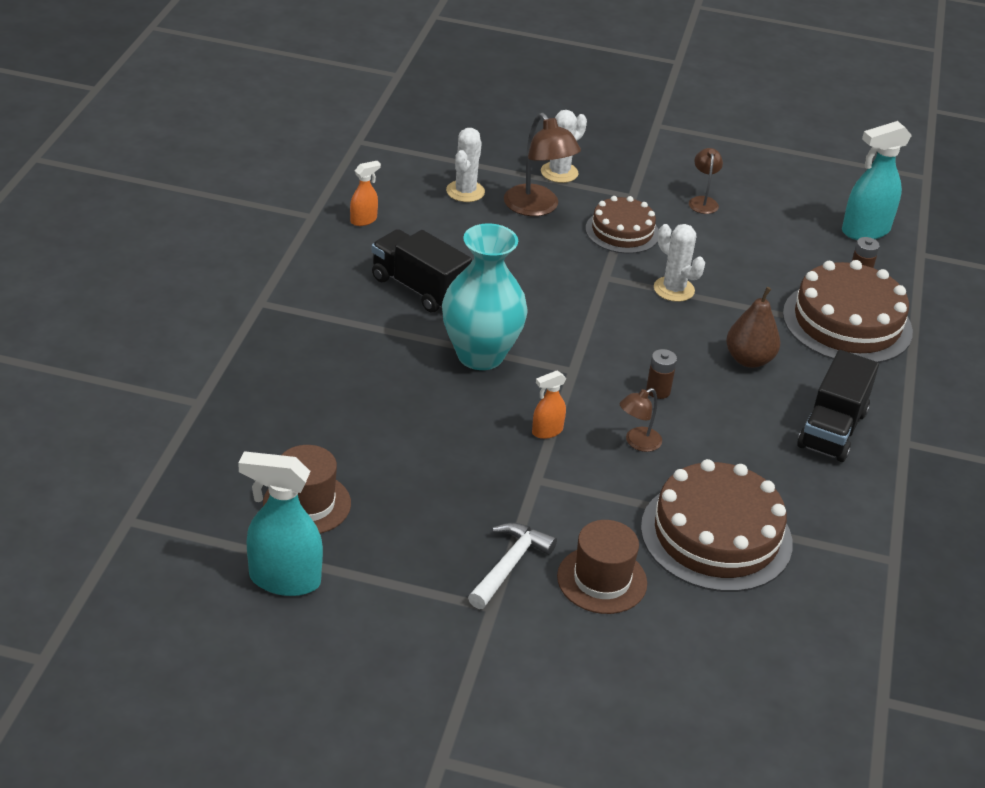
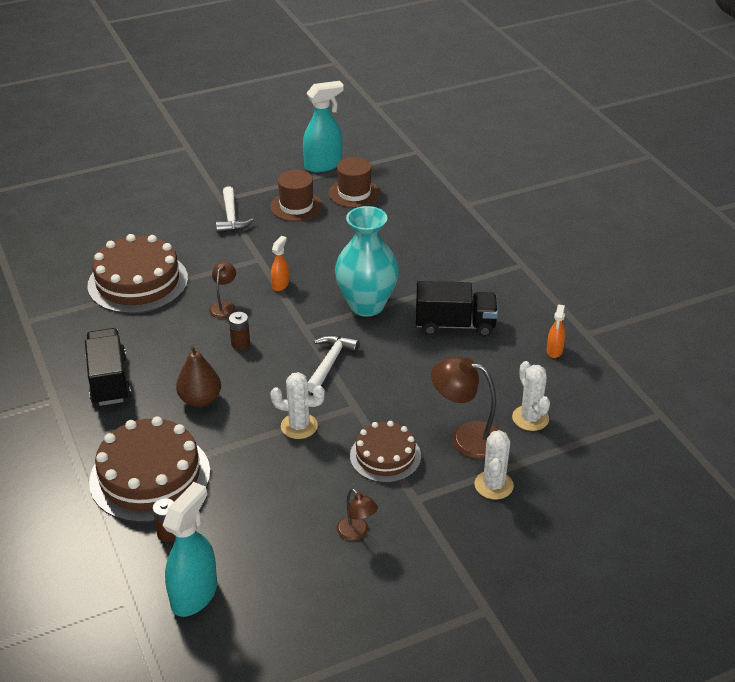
camera: 145 degrees right, 0 degrees up
(585, 323) = (330, 363): none -> white hammer
(602, 580) = (180, 233): brown hat -> brown hat (296, 206)

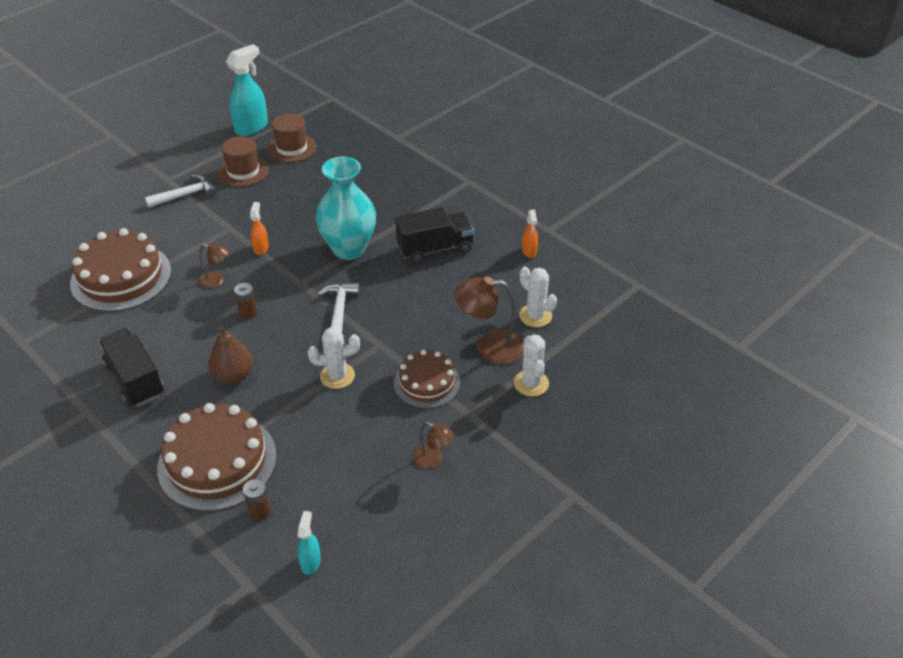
camera: 20 degrees left, 5 degrees up
(194, 595) = (310, 562): turquoise spray bottle -> turquoise spray bottle, size x0.52
(224, 306) = (216, 281): brown lamp -> brown lamp turned 105 degrees clockwise
(231, 217) = (186, 195): white hammer -> white hammer turned 90 degrees counterclockwise

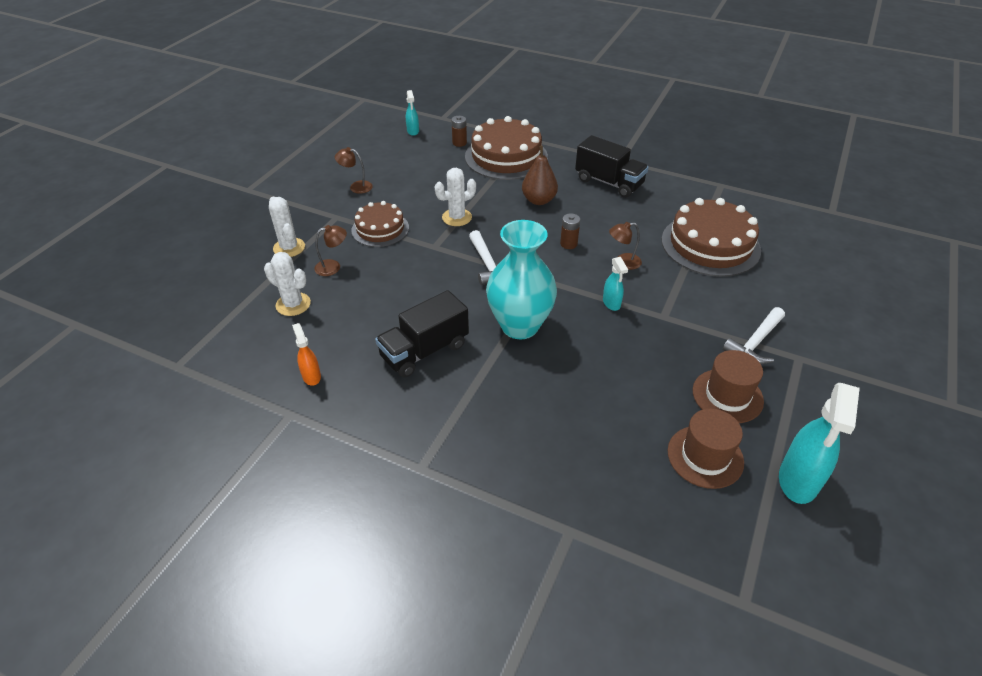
camera: 160 degrees right, 0 degrees up
(261, 248) = (611, 303): orange spray bottle -> turquoise spray bottle
(489, 347) = (333, 267): brown lamp -> brown lamp, size x0.56

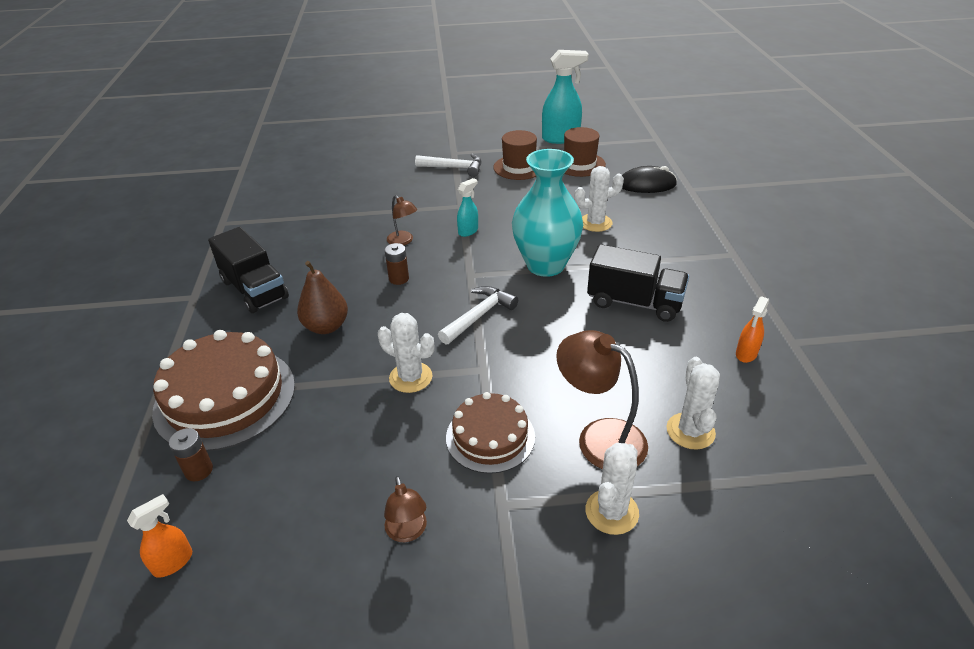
camera: 120 degrees left, 5 degrees down
(333, 267) = (599, 437): brown lamp -> brown lamp, size x1.79
(413, 131) = (173, 562): turquoise spray bottle -> orange spray bottle
(560, 395) = (595, 223): none -> white cactus
(609, 182) = (254, 289): black truck -> black truck turned 135 degrees clockwise
(610, 492) = (646, 184): none -> black mouse
(710, 245) = (339, 207): brown cake -> none

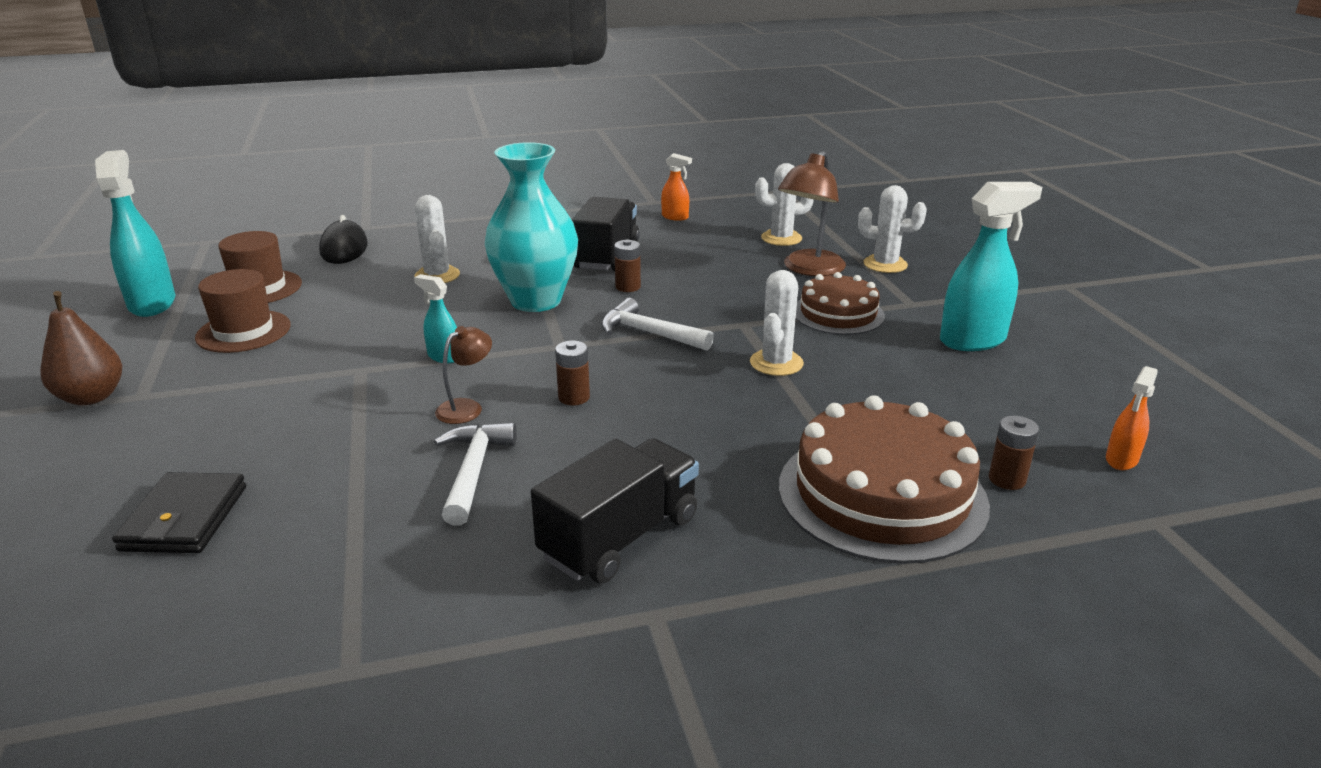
camera: 100 degrees left, 10 degrees down
(173, 562) = (1121, 460): orange spray bottle -> orange spray bottle turned 90 degrees counterclockwise
(326, 326) = (701, 439): brown pear -> brown pear (91, 397)
(342, 178) = (185, 518): none -> black wallet
(408, 532) = (973, 340): brown lamp -> turquoise spray bottle
(454, 168) = (211, 388): white hammer -> white hammer (473, 471)
(566, 310) = (628, 287): none -> brown battery

